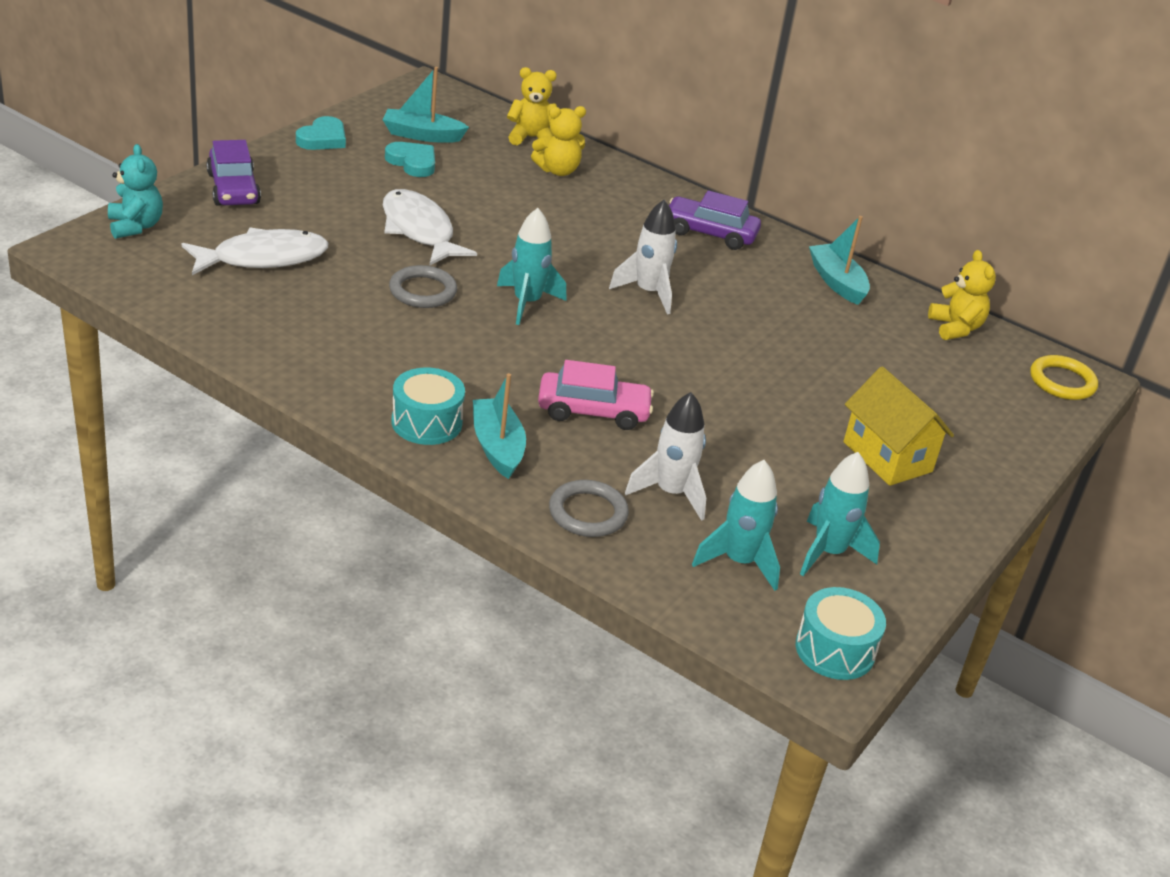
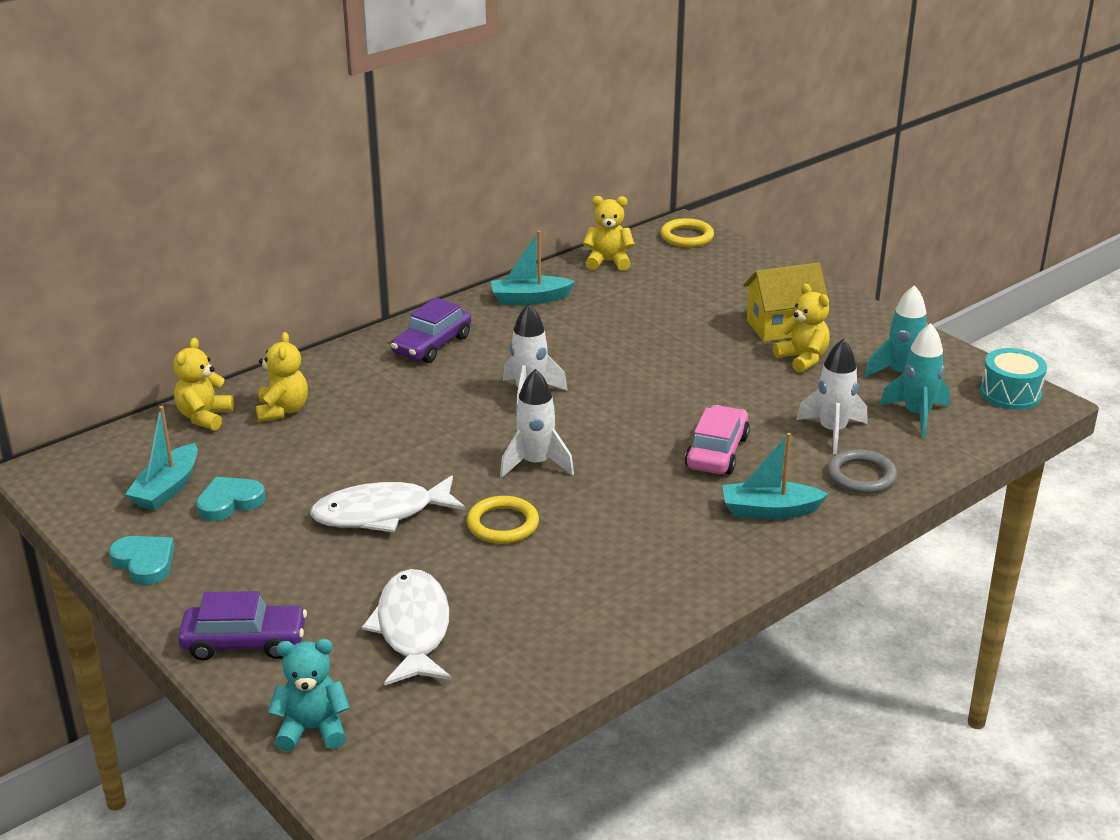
camera: 70 degrees left, 5 degrees down
(422, 291) = (503, 524): grey ring -> yellow ring
(426, 422) = (731, 546): turquoise drum -> none
(527, 303) = (536, 464): turquoise rocket -> white rocket
(821, 472) = (802, 359): none -> yellow teddy bear

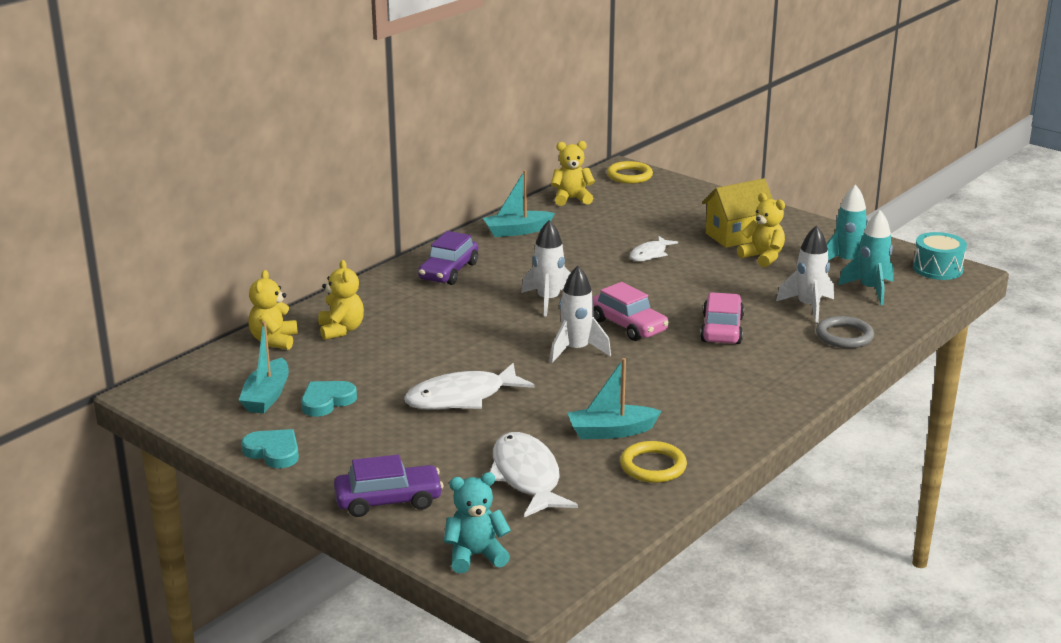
camera: 10 degrees left, 5 degrees down
(503, 524) = (568, 396): yellow ring -> yellow ring (653, 466)
(609, 436) = (628, 325): none -> pink car
(671, 343) = (650, 254): none -> white fish
(769, 511) = (781, 367): turquoise boat -> turquoise boat (611, 431)

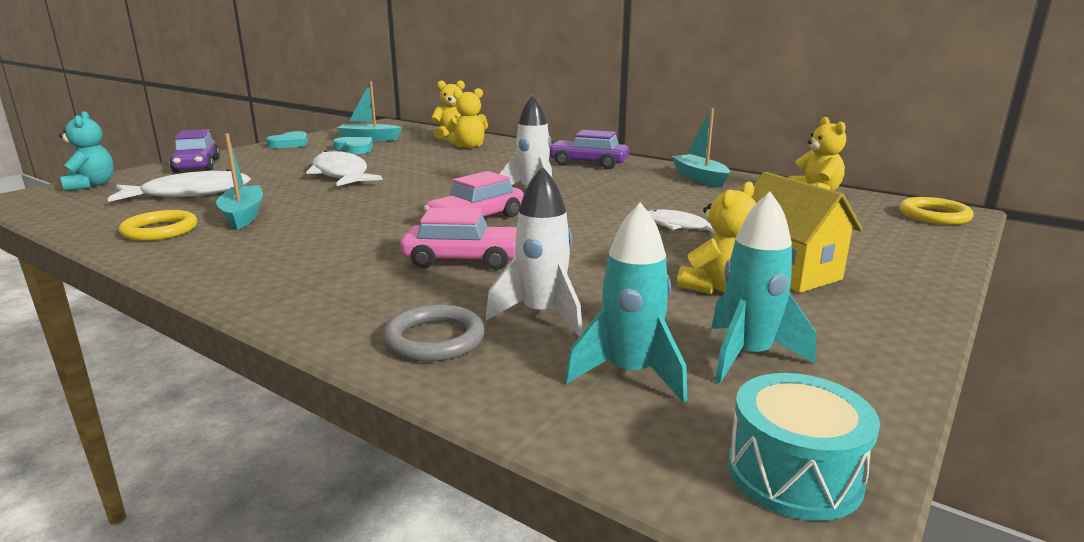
camera: 85 degrees right, 5 degrees down
(576, 350) = (419, 202): white rocket -> none

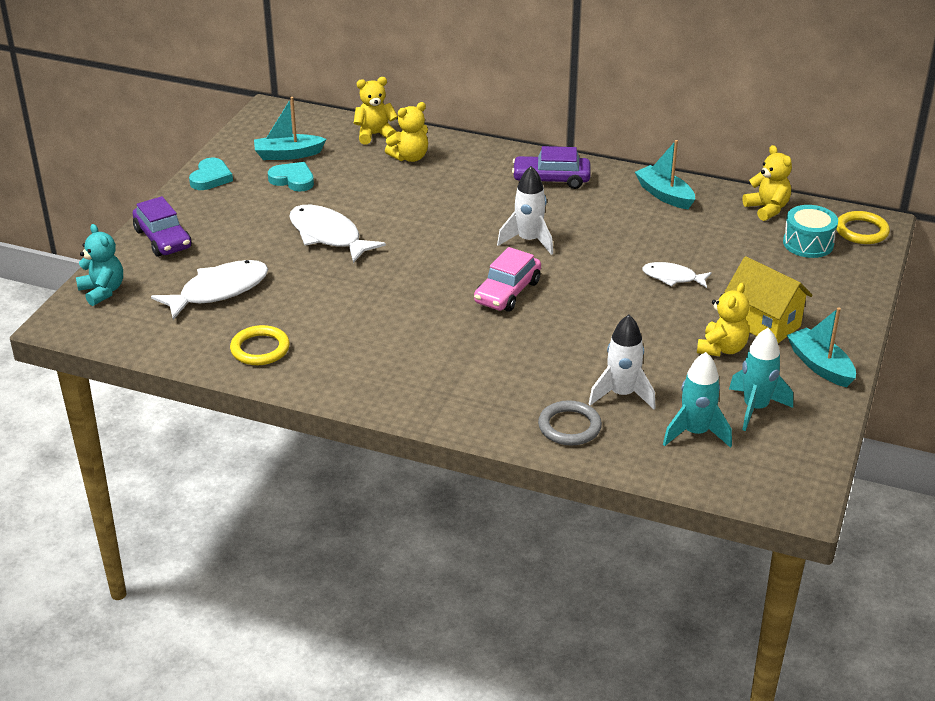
camera: 15 degrees left, 15 degrees up
(243, 216) = (307, 318): turquoise boat -> turquoise boat (820, 366)
(464, 260) = (534, 347): pink car -> none
(794, 474) = (792, 479): turquoise drum -> turquoise drum (808, 243)

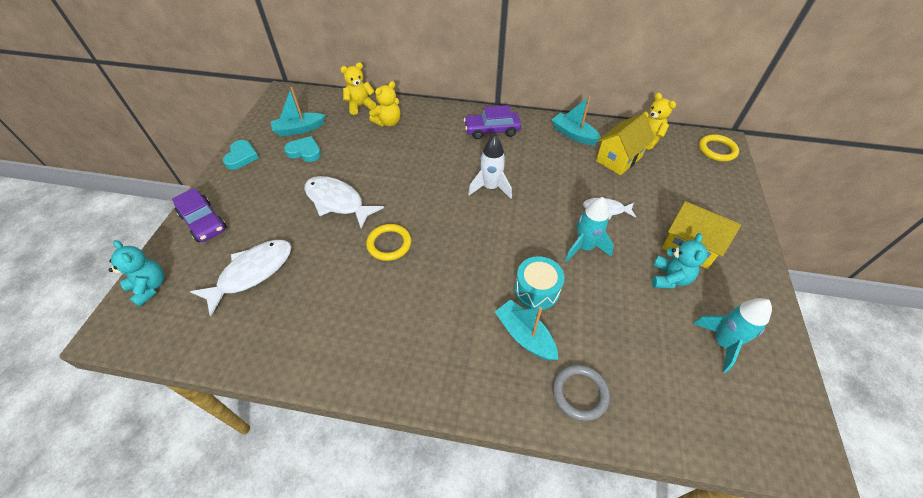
camera: 10 degrees left, 15 degrees up
(260, 349) = (292, 337): yellow ring -> yellow ring (389, 244)
(507, 292) = (487, 241): pink car -> none
(622, 394) = (611, 344): white rocket -> none
(695, 433) = (687, 383): turquoise rocket -> turquoise rocket (584, 247)
(715, 227) = (618, 159): none -> yellow house
(722, 348) = (669, 278): yellow teddy bear -> turquoise teddy bear
(808, 243) = (687, 165): turquoise drum -> turquoise drum (536, 290)
(820, 366) = (749, 285): turquoise boat -> turquoise boat (524, 335)

